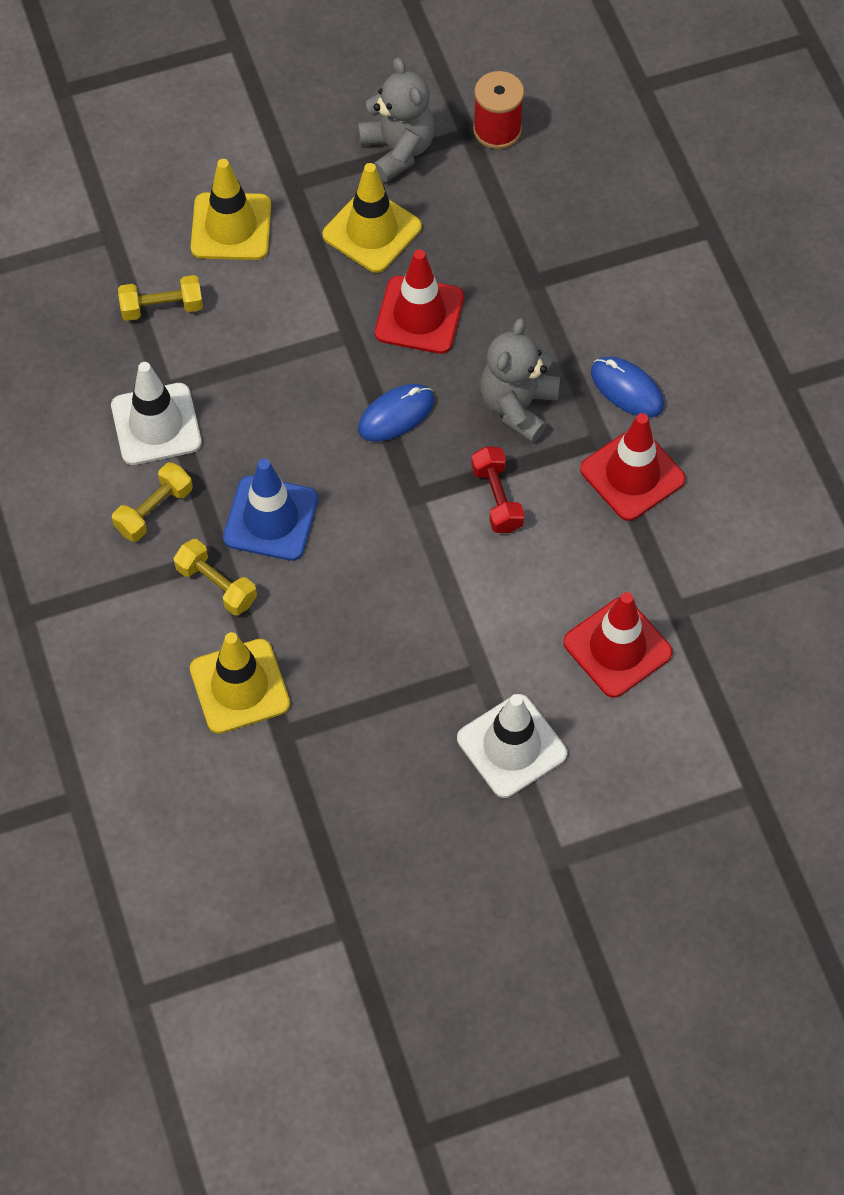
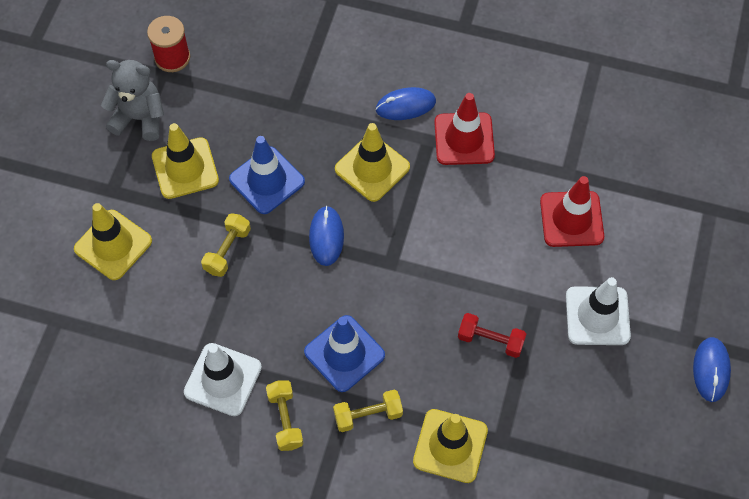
camera: 55 degrees left, 0 degrees up
(162, 307) = (138, 322): yellow dumbbell -> yellow dumbbell (227, 250)
(419, 315) = (267, 180): red traffic cone -> blue traffic cone
(497, 498) = (426, 219): red dumbbell -> red dumbbell (490, 340)
(518, 406) = (372, 168): grey teddy bear -> yellow traffic cone
(535, 907) = (711, 370): none -> blue mouse

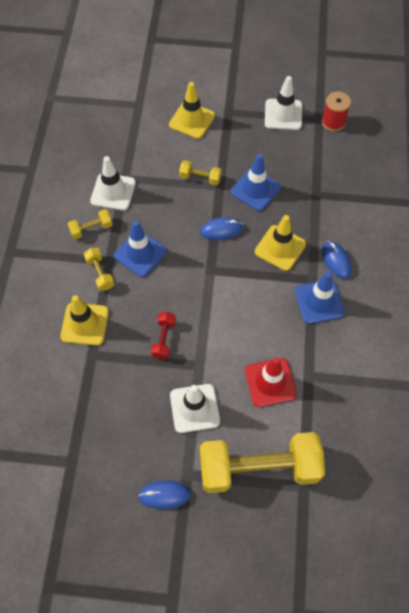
camera: 80 degrees right, 0 degrees up
(139, 118) = (283, 114): grey teddy bear -> white traffic cone
(185, 168) = (253, 145): yellow traffic cone -> none
(464, 139) = (319, 302): red traffic cone -> blue traffic cone
(684, 254) = (259, 468): none -> yellow dumbbell

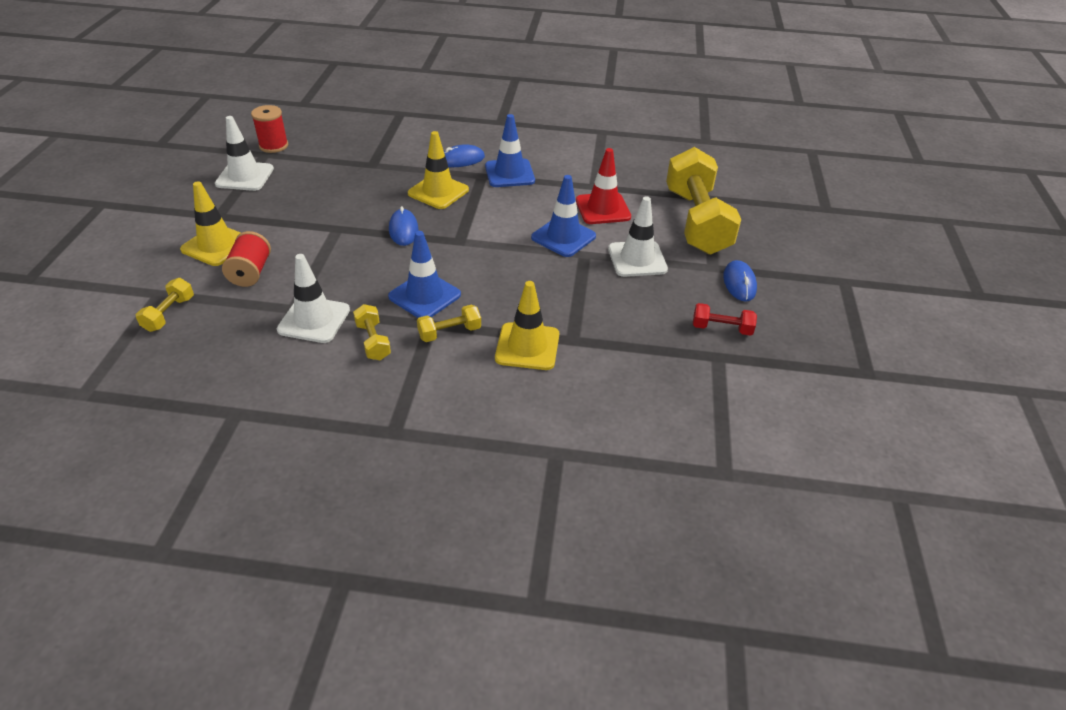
camera: 90 degrees left, 20 degrees down
(162, 146) = (250, 272): none -> red spool
(163, 339) = (551, 279): red dumbbell -> red dumbbell (721, 328)
(200, 178) = (318, 242): yellow dumbbell -> yellow dumbbell (169, 314)
(255, 189) = (351, 203): blue traffic cone -> blue traffic cone (563, 237)

